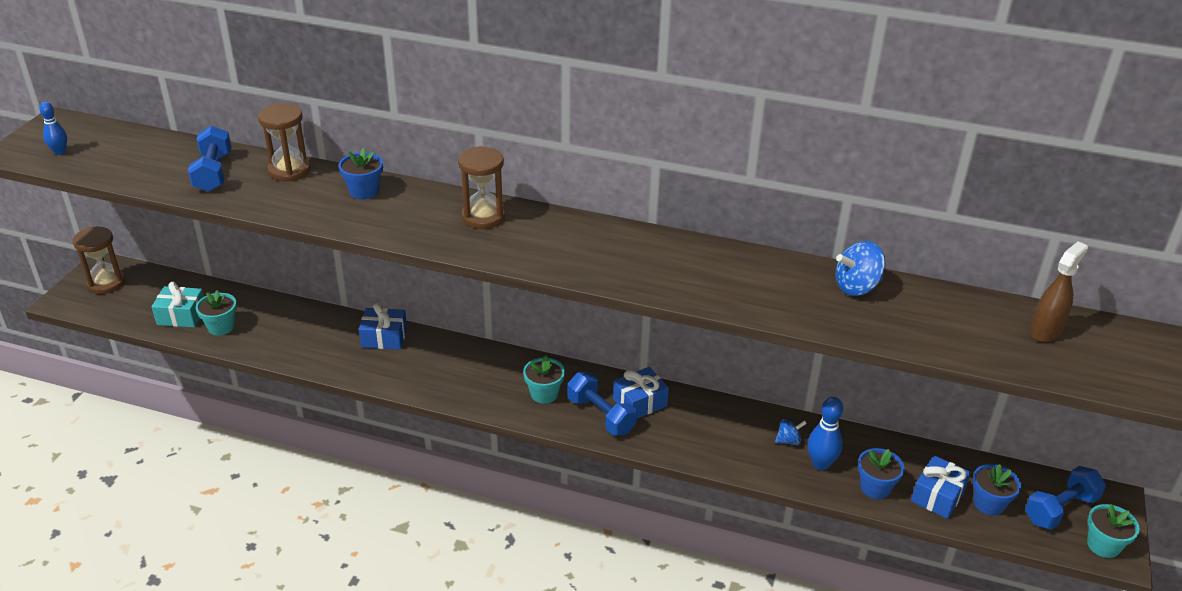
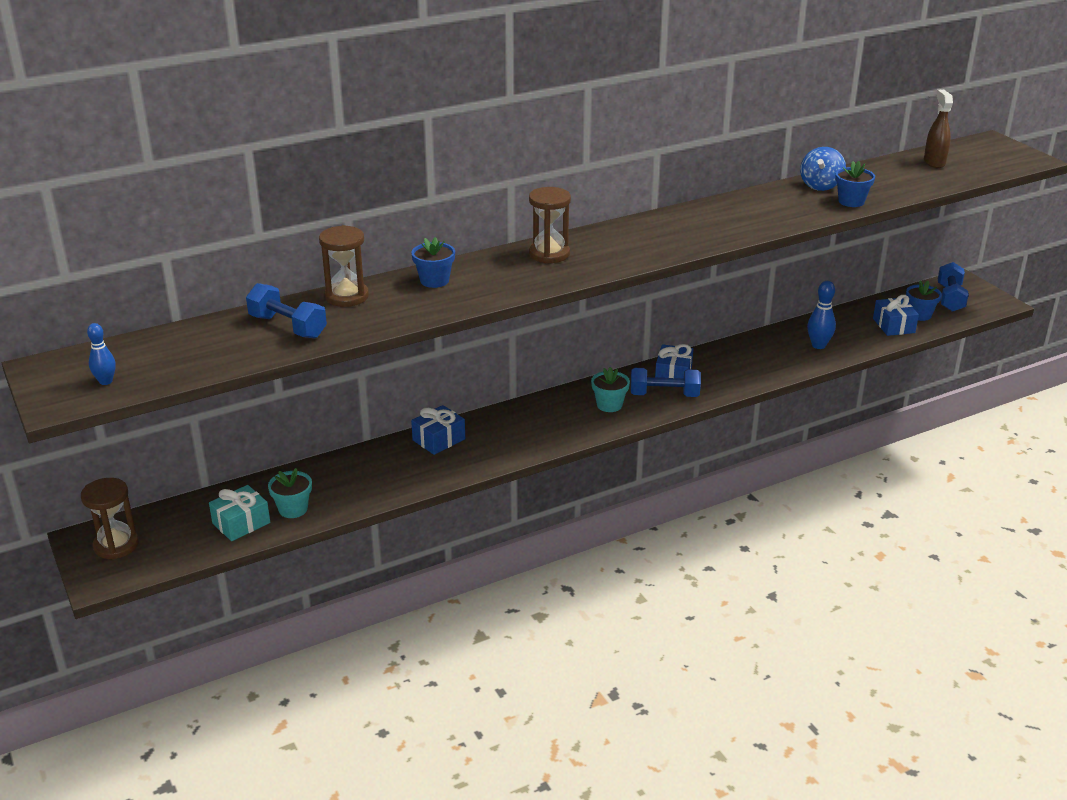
camera: 45 degrees left, 5 degrees down
(788, 440) = (784, 344): blue spinning top -> none
(875, 487) = (861, 340): blue flower pot -> blue flower pot (851, 201)
(1103, 545) = (990, 302): turquoise flower pot -> none

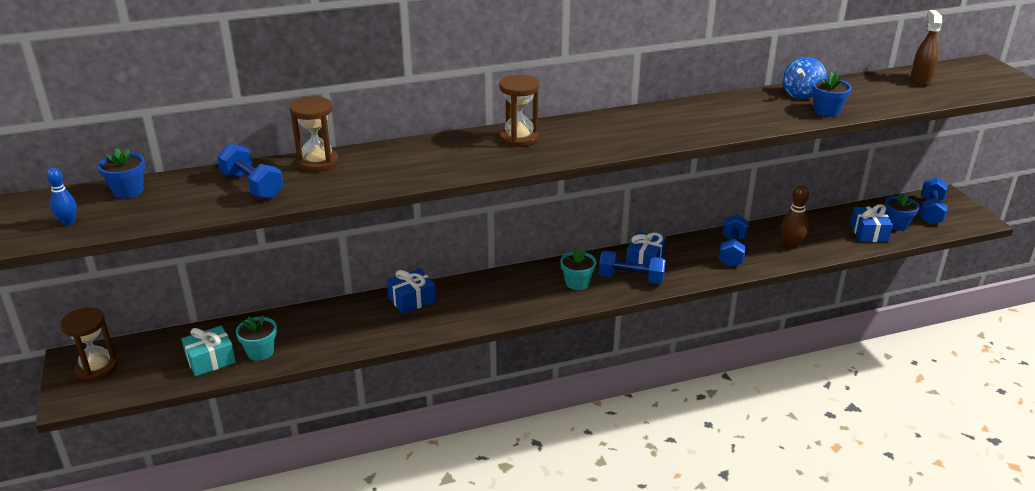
camera: 10 degrees right, 0 degrees up
(434, 280) = (403, 154): blue flower pot -> blue flower pot (128, 191)
(760, 357) = (732, 251): none -> blue dumbbell
(818, 345) = (791, 245): blue bowling pin -> brown bowling pin

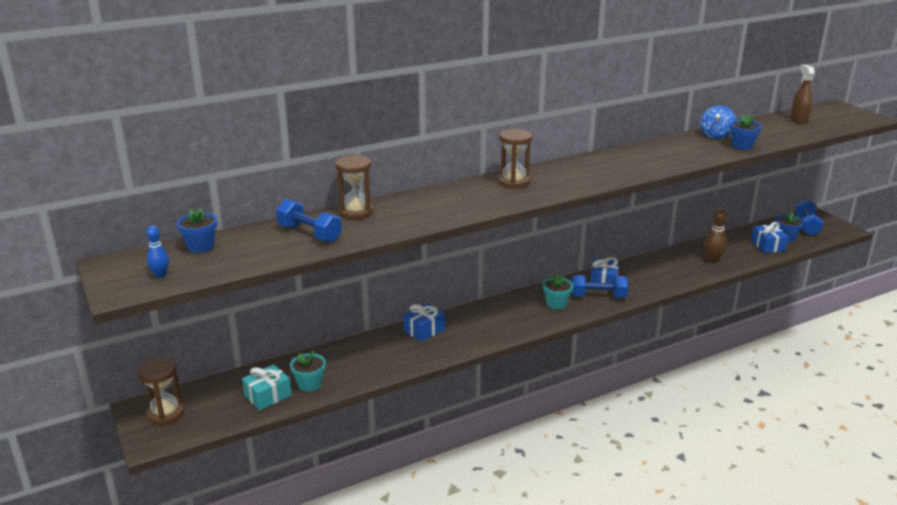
camera: 10 degrees left, 5 degrees down
(732, 251) = (669, 268): blue dumbbell -> none

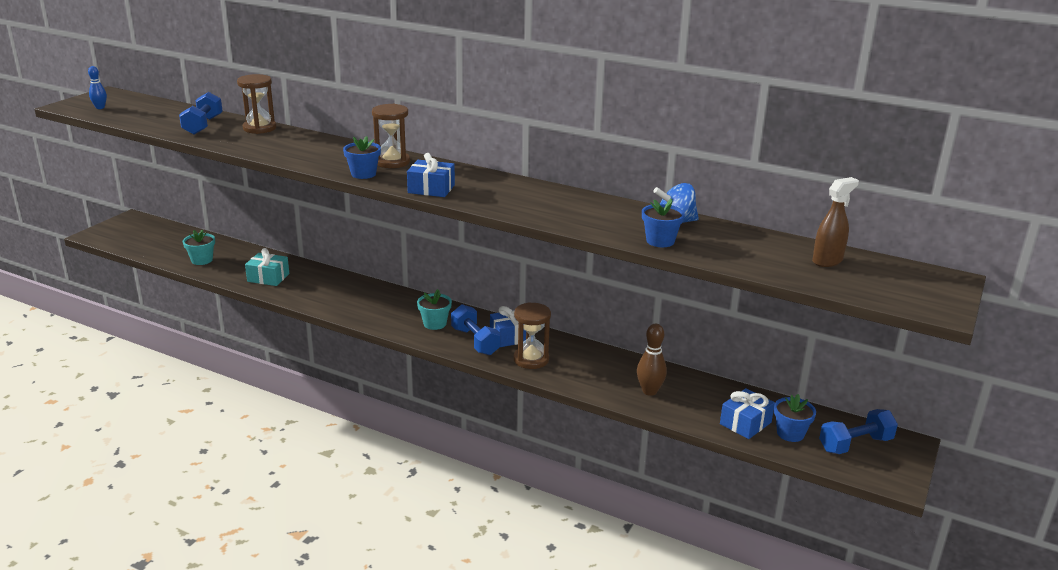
camera: 55 degrees right, 0 degrees up
(165, 413) = (130, 228): brown hourglass -> brown hourglass (531, 359)
(201, 246) = (153, 105): blue flower pot -> blue flower pot (363, 174)
(268, 395) = (175, 251): turquoise gift -> turquoise gift (268, 277)
(424, 330) = (323, 278): blue gift -> blue gift (431, 189)

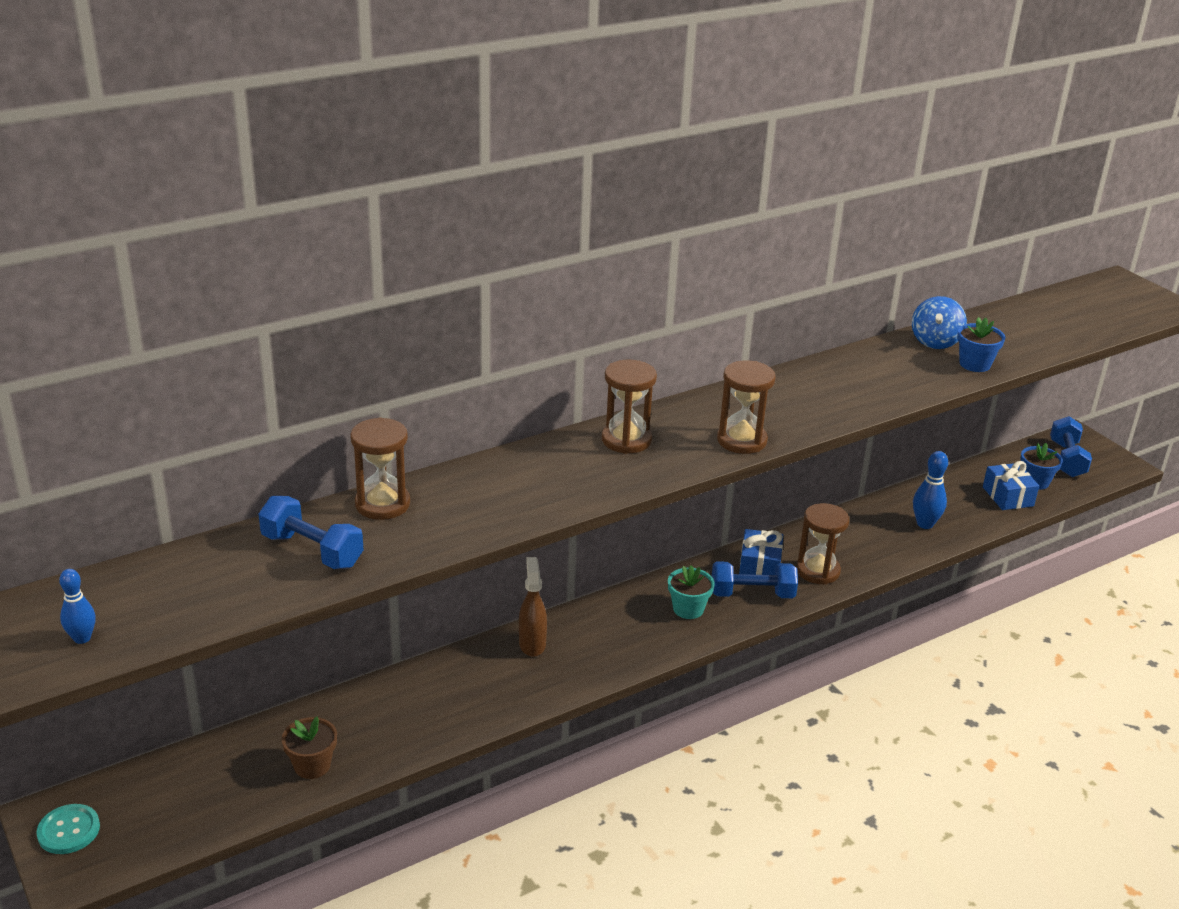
camera: 60 degrees left, 5 degrees up
(123, 225) = (69, 830): none -> turquoise button
(202, 260) = (312, 765): turquoise flower pot -> brown flower pot
(268, 277) = (438, 711): turquoise gift -> none
(363, 174) = (652, 471): blue flower pot -> none
(431, 189) = (741, 440): blue gift -> brown hourglass
(649, 391) = (925, 524): brown bowling pin -> blue bowling pin
(827, 261) = (1060, 310): brown spray bottle -> brown spray bottle (532, 644)

